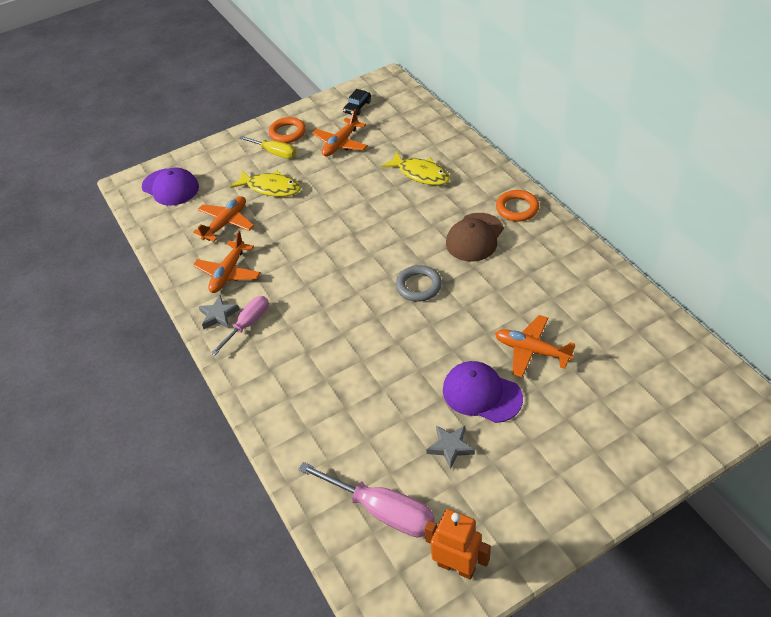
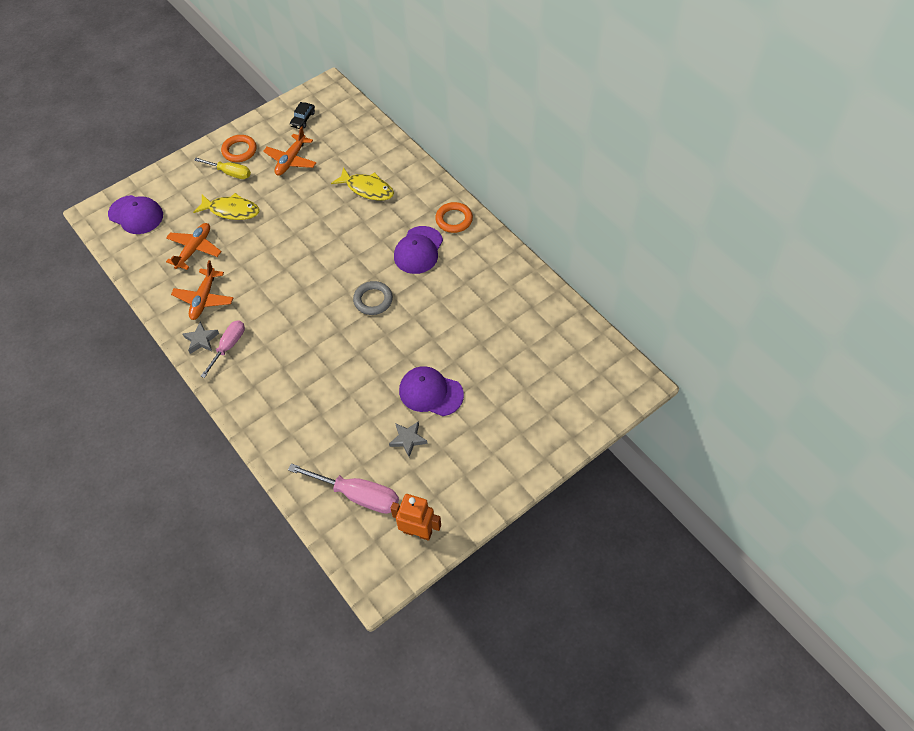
camera: 10 degrees left, 10 degrees up
(474, 237) = (418, 250): brown cap -> purple cap
(531, 351) = (469, 352): orange plane -> none

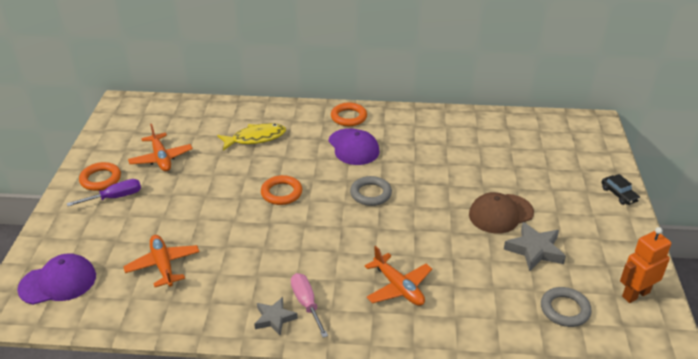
camera: 50 degrees left, 20 degrees down
(204, 299) = (229, 290): orange plane -> orange plane (398, 287)
(230, 173) = (115, 197): yellow screwdriver -> purple screwdriver
(231, 210) = (157, 219): yellow fish -> none
(303, 119) = (130, 130): black car -> black car (619, 194)
(322, 251) = (281, 193): none -> orange ring
(358, 495) = (564, 309): pink screwdriver -> grey ring
(408, 439) = (534, 250): grey star -> grey star, size x1.50
(430, 392) = (500, 214): purple cap -> brown cap

